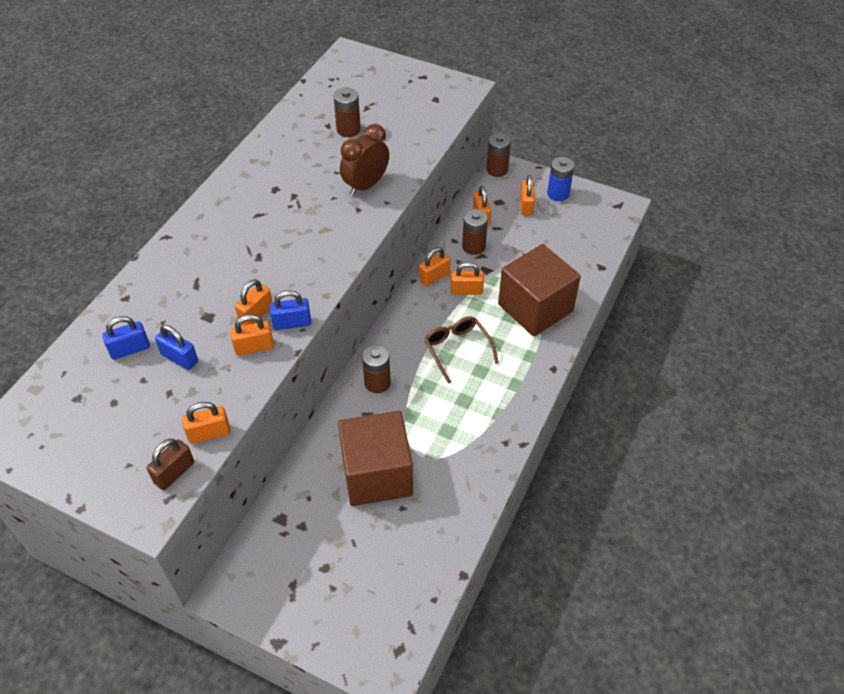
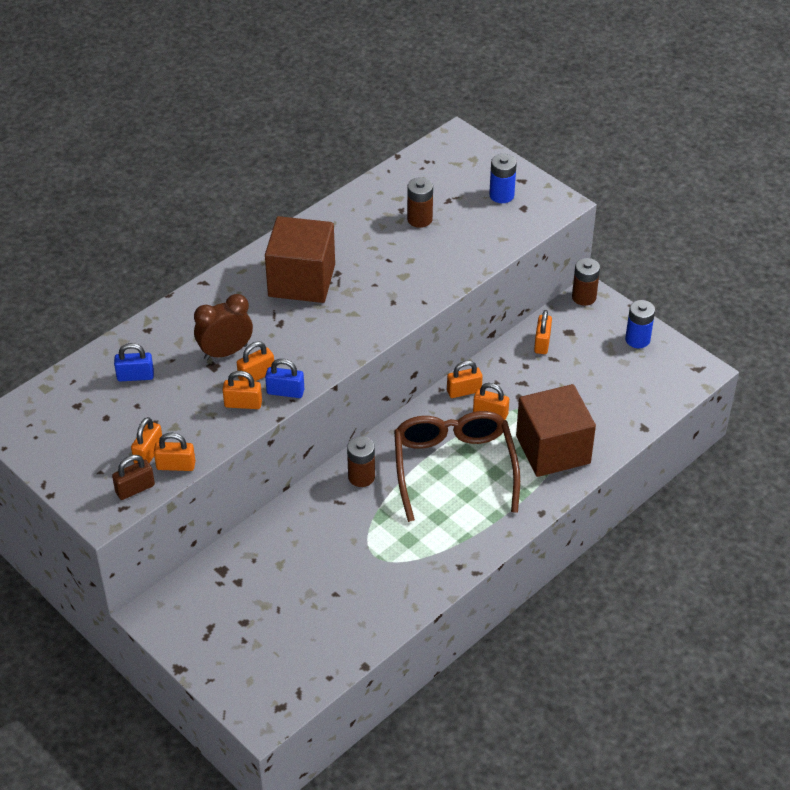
camera: 20 degrees right, 5 degrees down
(180, 358) = (175, 395): blue padlock -> none
(366, 185) = (411, 280): brown clock -> brown clock (225, 352)
(377, 474) = (324, 558): brown cube -> brown cube (301, 280)
(411, 93) = (501, 195): none -> blue battery
(457, 349) = (454, 468): brown glasses -> brown glasses, size x1.84
(473, 246) = (519, 371): brown battery -> none
(526, 206) = (596, 344): orange padlock -> orange padlock (148, 453)

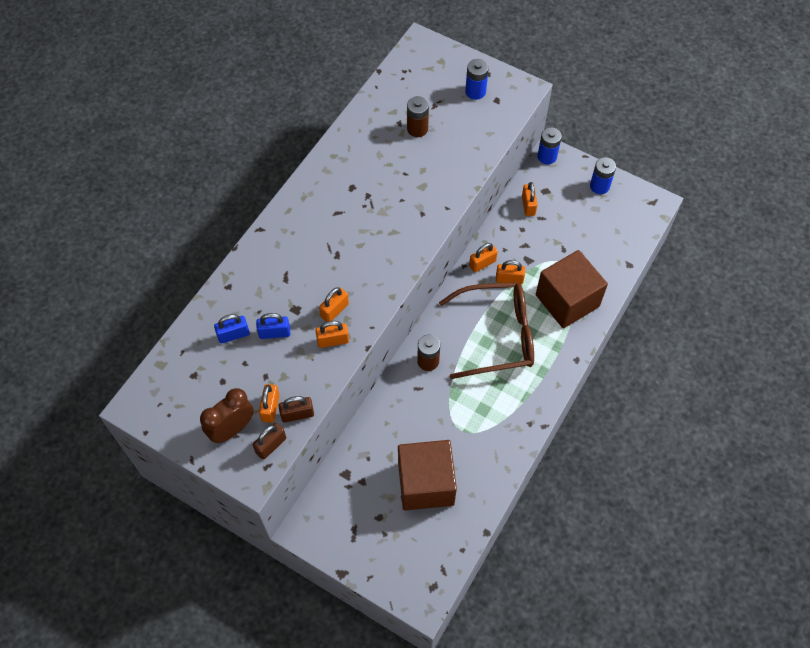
camera: 15 degrees left, 15 degrees up
(176, 465) = (297, 414): orange padlock -> brown padlock
(225, 352) = (301, 294): brown clock -> brown clock (232, 429)
(285, 392) = (364, 321): blue padlock -> blue padlock (274, 333)
(301, 280) = (341, 209): brown cube -> brown cube (426, 483)
(454, 468) = (497, 335): brown glasses -> brown glasses turned 105 degrees clockwise
(584, 297) = (547, 156): brown battery -> blue battery

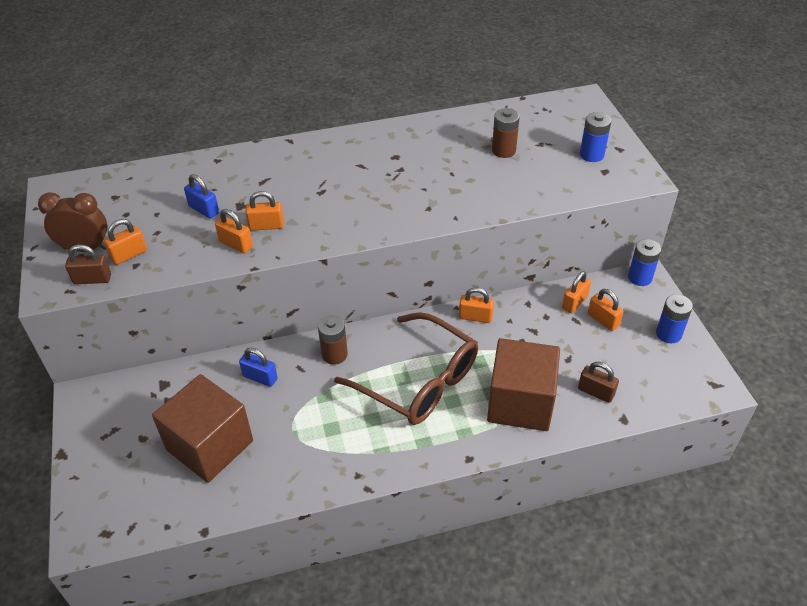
camera: 45 degrees right, 15 degrees down
(233, 335) = (176, 191): blue padlock -> blue padlock (260, 377)
(297, 414) = (139, 273): brown padlock -> brown padlock (596, 392)
(509, 279) = (485, 346): orange padlock -> orange padlock (603, 320)

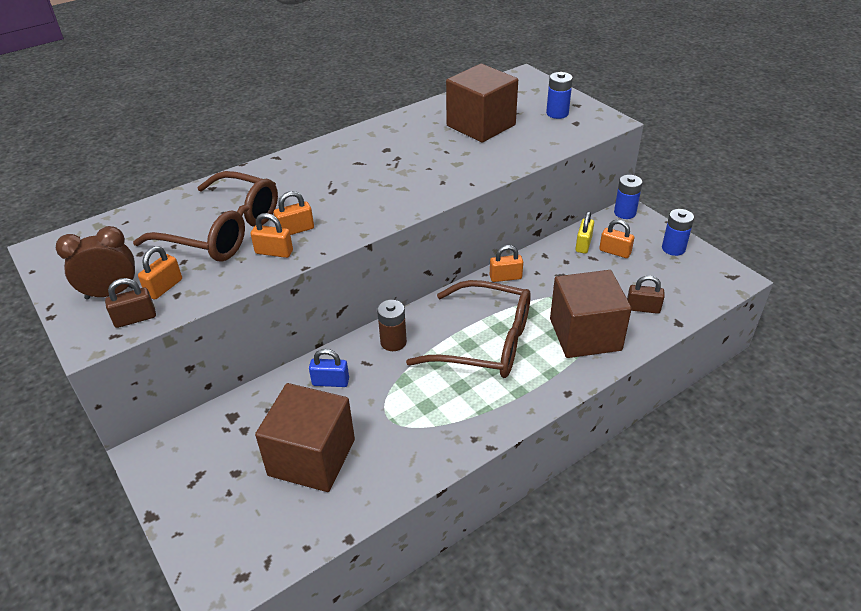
camera: 20 degrees left, 5 degrees down
(204, 210) = (223, 231): blue padlock -> brown glasses
(503, 150) = (481, 125): brown battery -> brown cube
(574, 302) = (583, 244): orange padlock -> yellow padlock

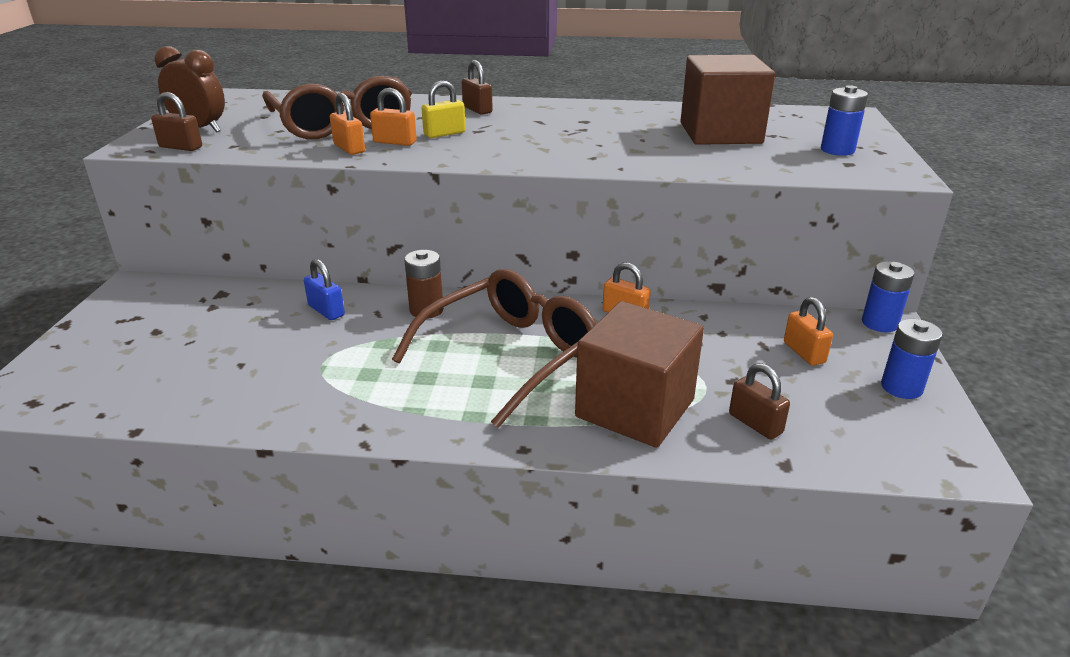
camera: 40 degrees right, 10 degrees down
(164, 287) = (235, 139): orange padlock -> none
(297, 170) = (477, 110): none -> brown padlock
(312, 457) = (218, 354): brown cube -> none
(485, 342) = (511, 355): brown glasses -> brown glasses turned 105 degrees counterclockwise
(583, 244) = (770, 328): yellow padlock -> yellow padlock (444, 134)

